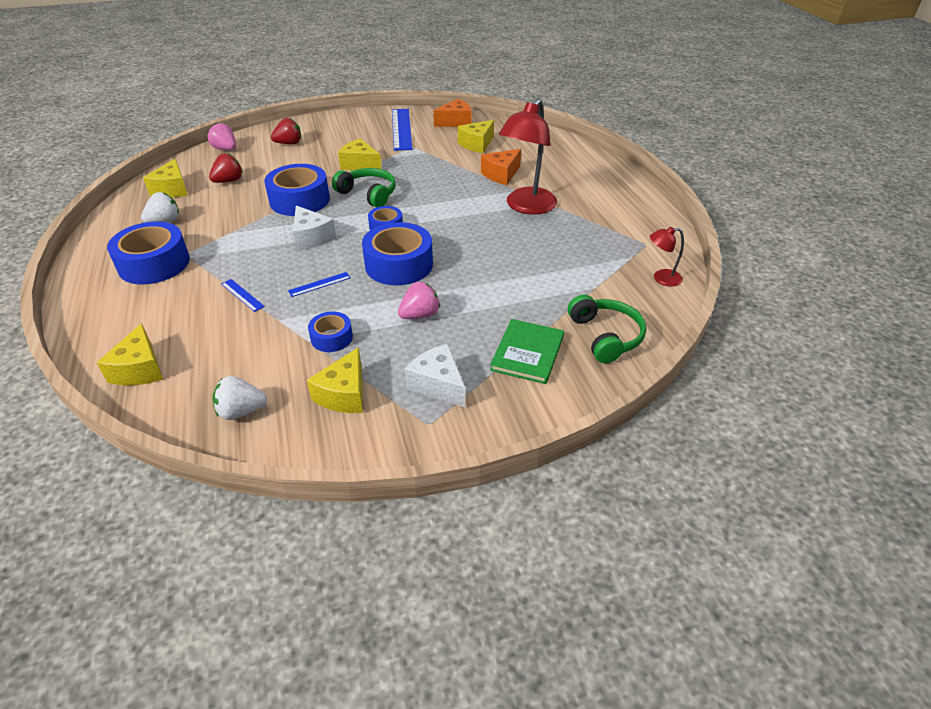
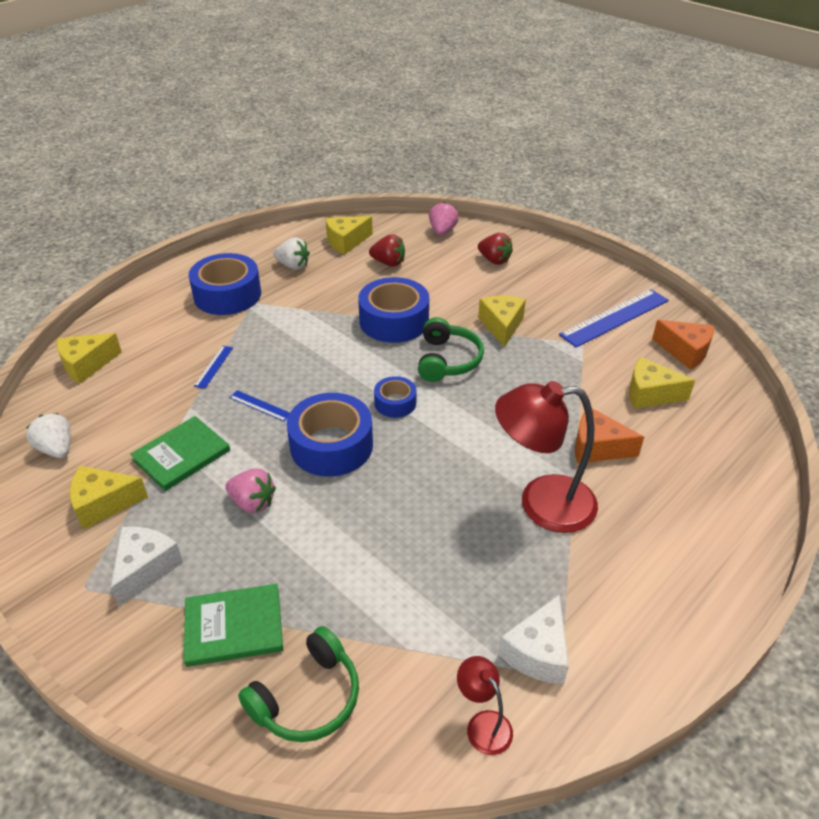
camera: 60 degrees right, 0 degrees up
(311, 238) = (334, 362): white cheese -> white cheese (538, 652)
(331, 338) = (181, 455): blue tape -> green book

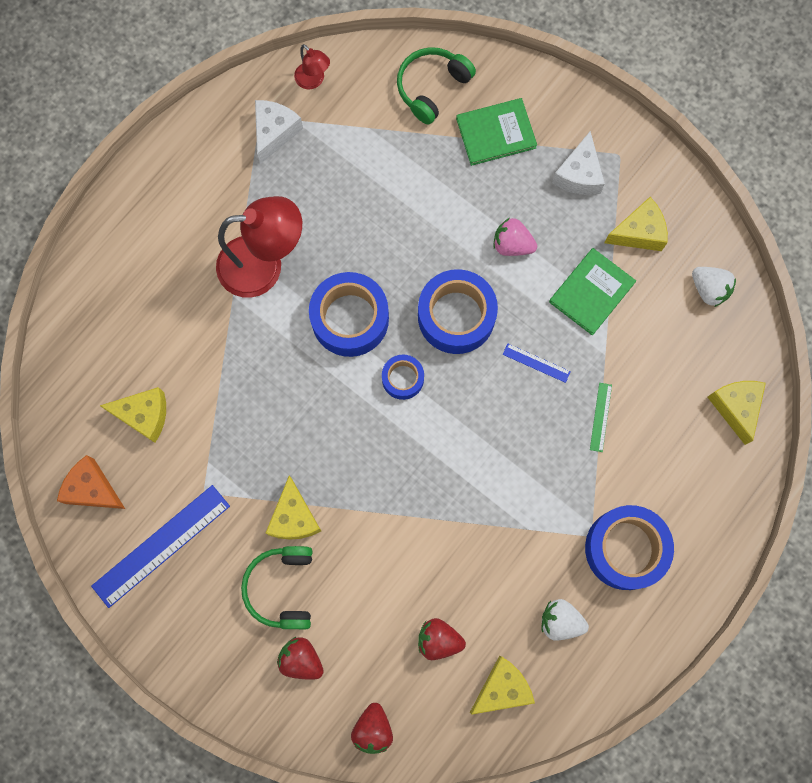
camera: 175 degrees right, 35 degrees up
(86, 365) = (735, 407): yellow cheese -> yellow cheese turned 60 degrees counterclockwise
(213, 366) = (600, 417): blue ruler -> green ruler
(394, 321) = (418, 515): blue tape -> blue tape (350, 319)
(442, 231) = (373, 729): pink strawberry -> red strawberry
(447, 360) = (353, 450): green headphones -> green headphones (282, 588)
(597, 447) = (207, 336): orange cheese -> none

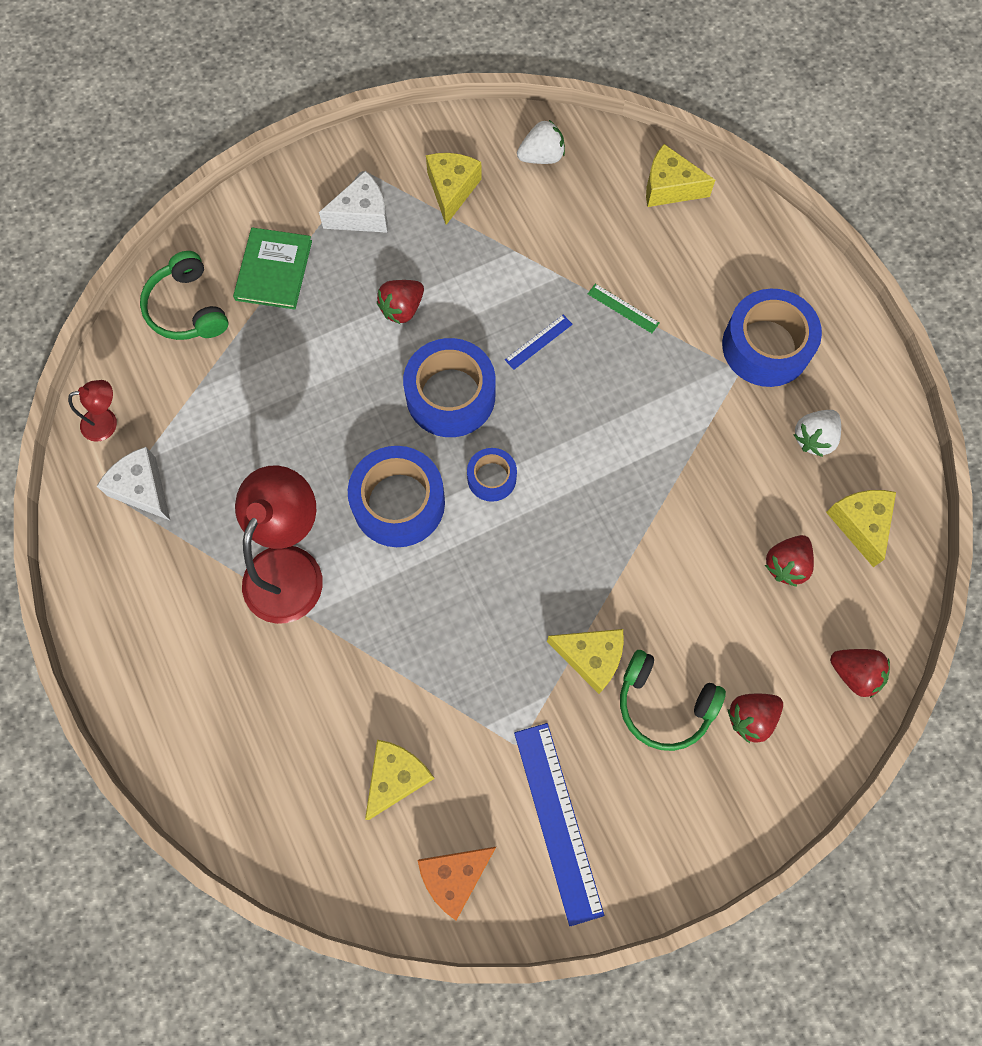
camera: 65 degrees left, 5 degrees down
(512, 245) = (402, 308): pink strawberry -> red strawberry
(579, 174) = (362, 215): white cheese -> white cheese turned 60 degrees counterclockwise
(591, 292) = (491, 259): green book -> none

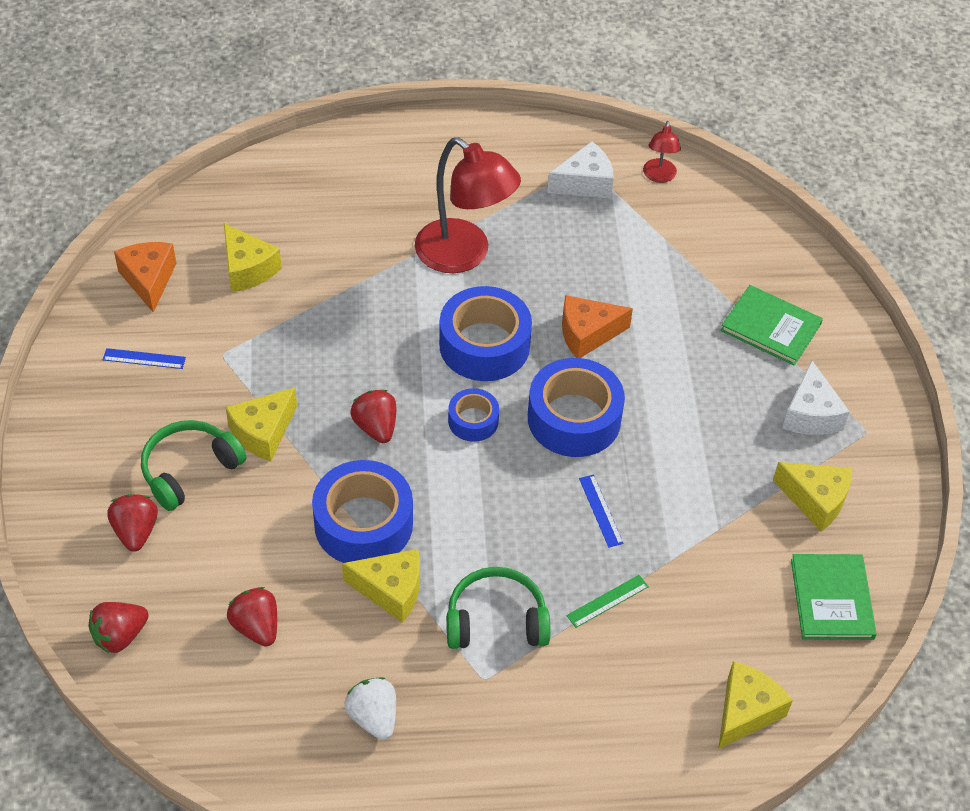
camera: 110 degrees right, 20 degrees down
(187, 308) = (753, 255): green headphones -> green headphones (496, 620)
(346, 418) = (587, 334): none -> orange cheese
(402, 308) = (687, 412): red strawberry -> red strawberry (376, 427)
(541, 156) = (832, 599): white strawberry -> green book
(558, 821) = (144, 359): blue ruler -> blue ruler, size x0.46
(766, 346) = (502, 720): blue tape -> blue tape (363, 523)
(860, 524) = (259, 715): yellow cheese -> yellow cheese (391, 590)

